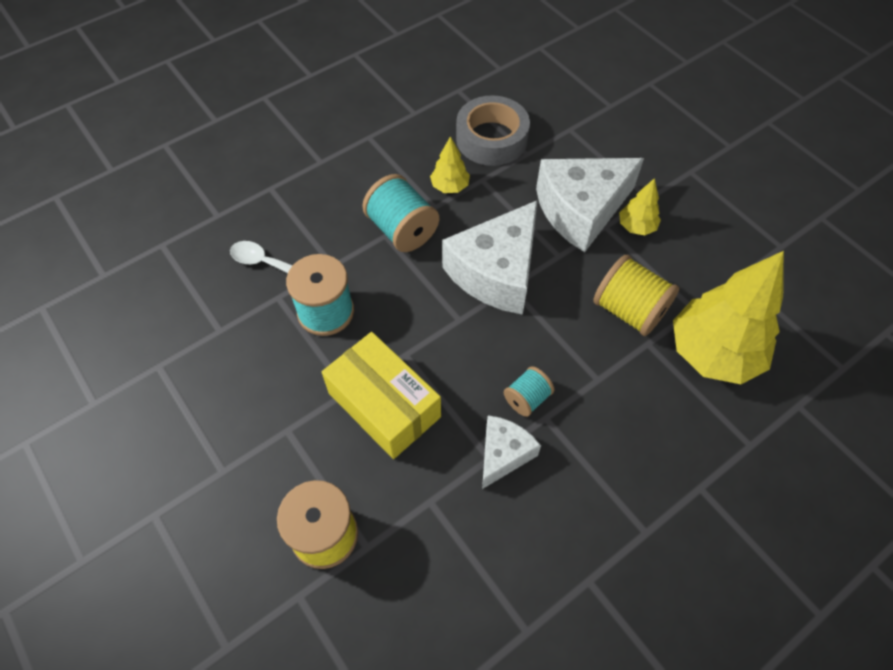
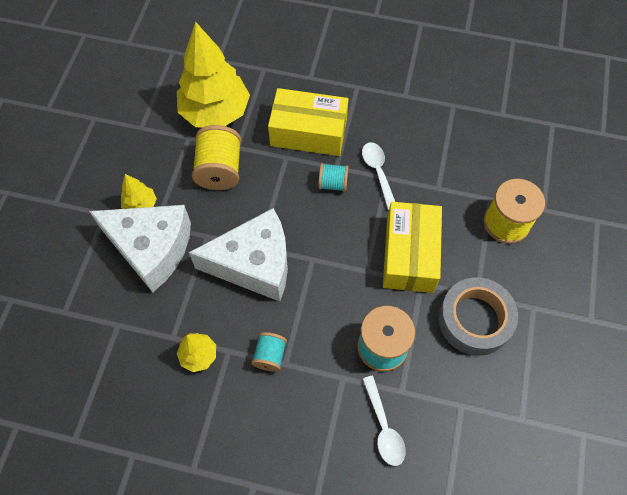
camera: 130 degrees left, 5 degrees up
(402, 230) = (270, 356): turquoise spool -> turquoise spool, size x0.57
(491, 139) = (119, 364): grey tape -> grey tape (474, 320)
(503, 454) = (378, 172): white cheese -> white spoon
(615, 425) = (308, 132): none -> yellow box

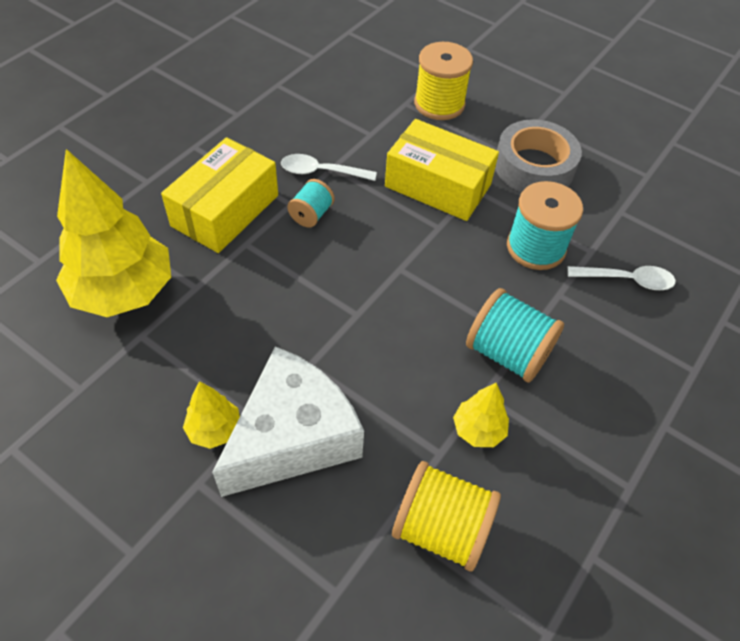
camera: 70 degrees left, 10 degrees down
(220, 170) = (218, 317): yellow spool -> yellow spool (441, 528)
(254, 264) = (378, 327): white cheese -> none
(270, 356) = (507, 353): turquoise spool -> turquoise spool, size x1.75

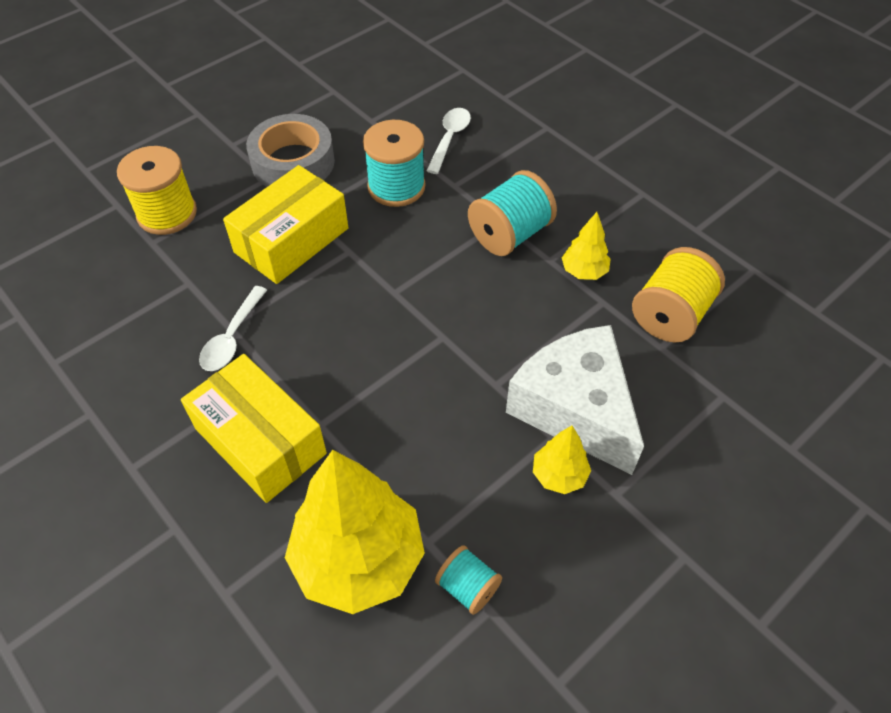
camera: 75 degrees left, 0 degrees up
(311, 214) = (296, 356): turquoise spool -> turquoise spool (468, 587)

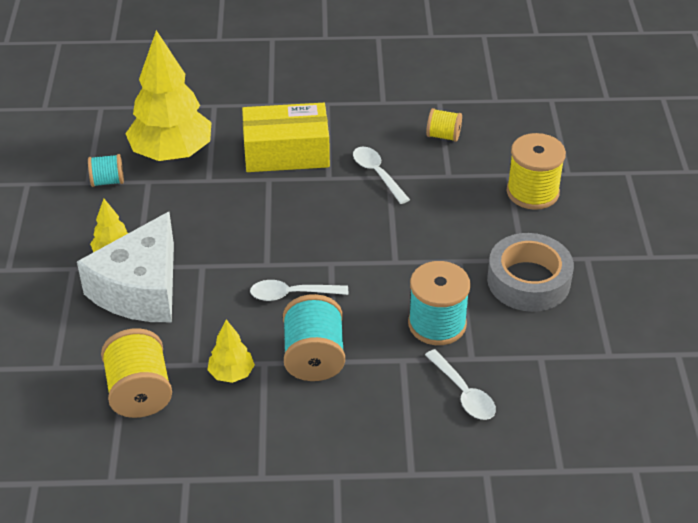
camera: 130 degrees right, 10 degrees down
(121, 322) = (443, 136): none -> yellow spool
(291, 240) = (438, 239): yellow box -> none
(460, 292) = (292, 294): none -> white spoon
(575, 409) = (140, 289): white cheese -> white cheese turned 105 degrees clockwise

